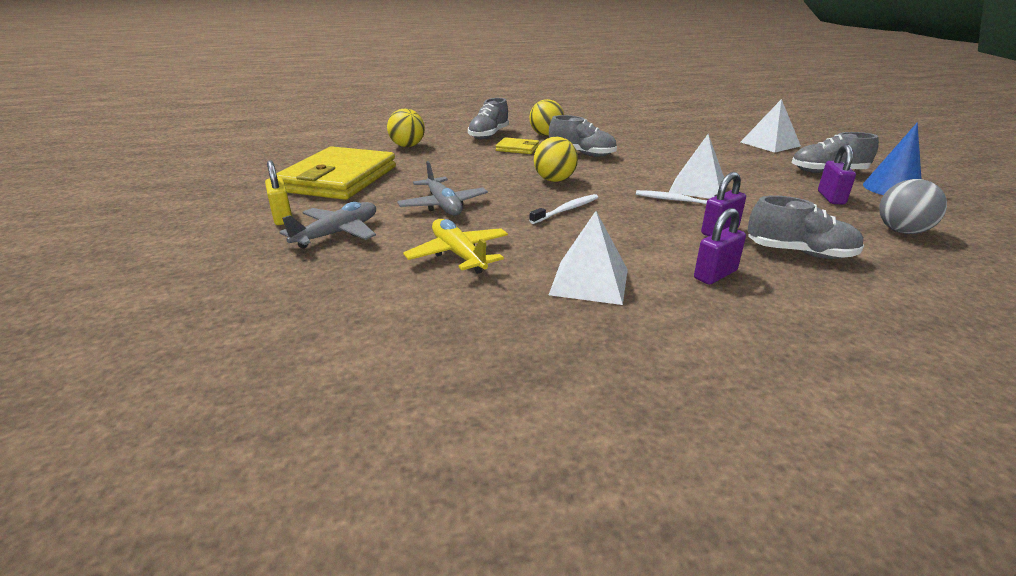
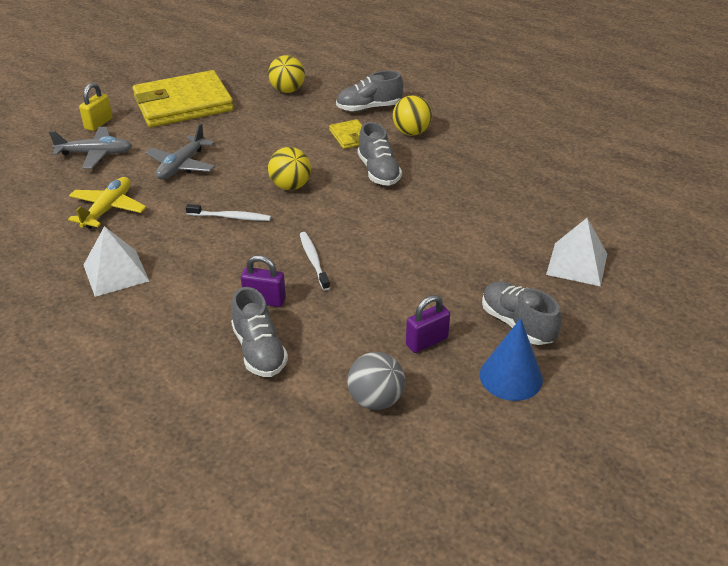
camera: 50 degrees right, 10 degrees up
(697, 187) = (361, 260): white pyramid -> none
(715, 275) = (176, 320): purple padlock -> none

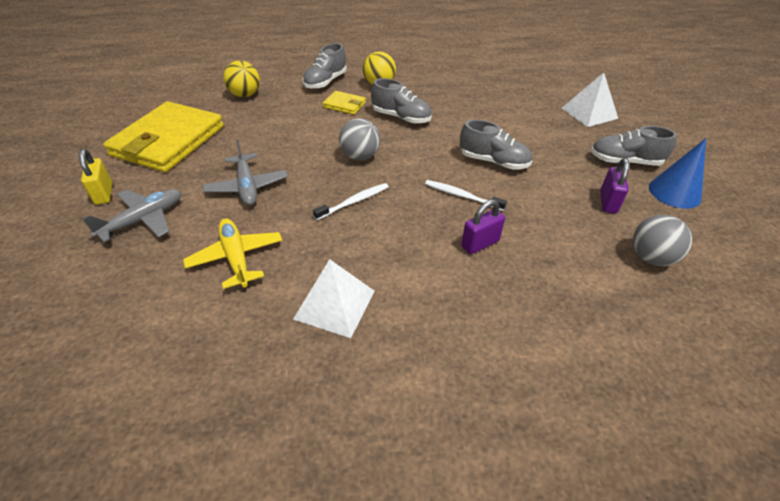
camera: 45 degrees left, 5 degrees up
(259, 351) = (539, 281): grey shoe -> grey shoe (493, 162)
(290, 186) = (360, 156): yellow ball -> grey ball

